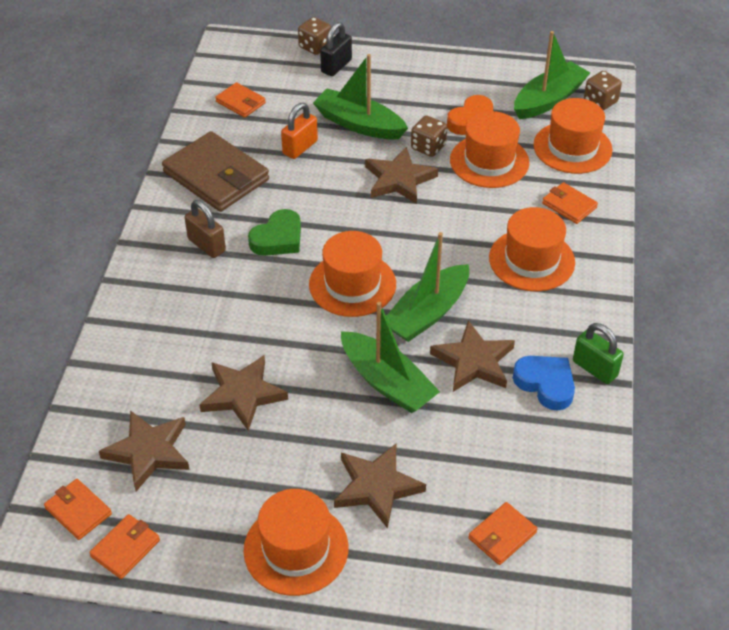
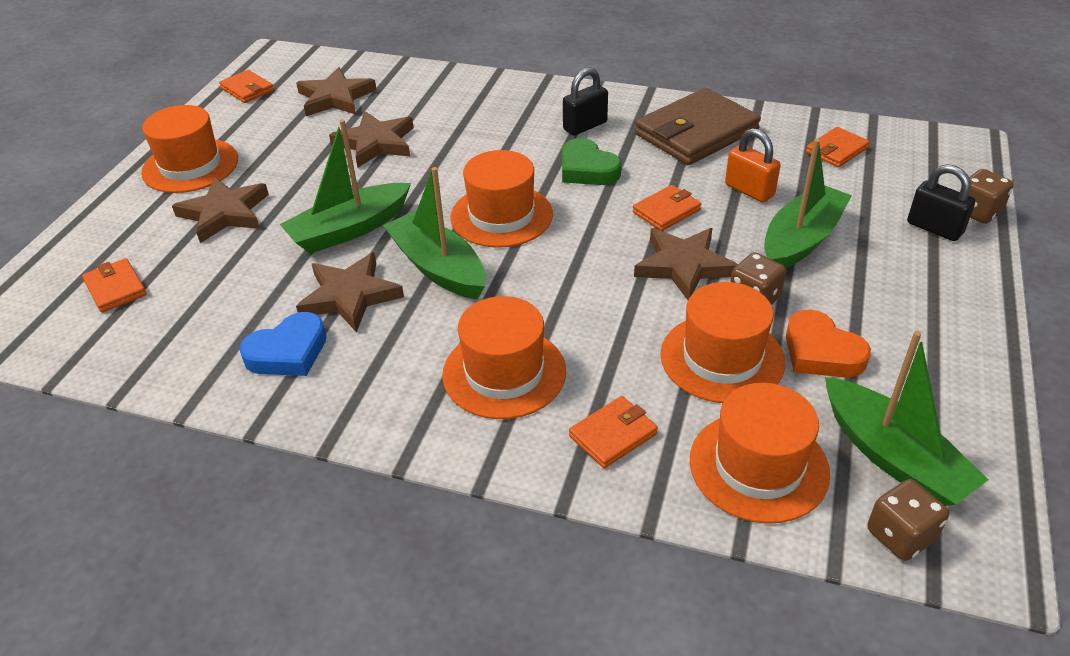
camera: 100 degrees right, 5 degrees down
(78, 511) = (295, 70): orange wallet -> orange wallet (666, 211)
(206, 245) = (585, 126): brown padlock -> black padlock
(594, 368) = (290, 403): green padlock -> none

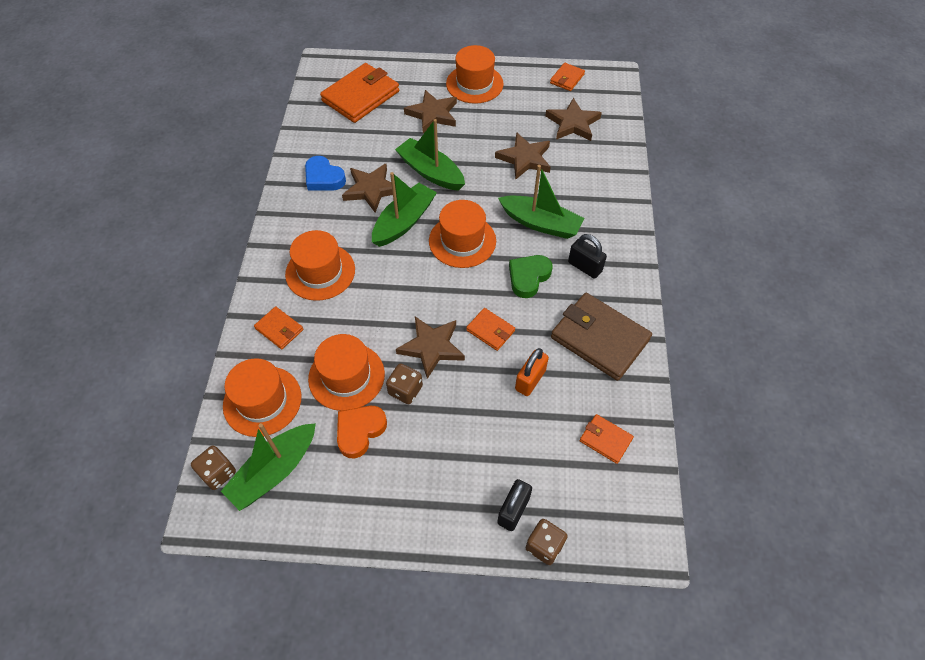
camera: 75 degrees right, 15 degrees up
(116, 288) = (361, 96): orange wallet -> orange wallet, size x2.02
(801, 240) = (476, 417): green boat -> green boat (540, 223)

